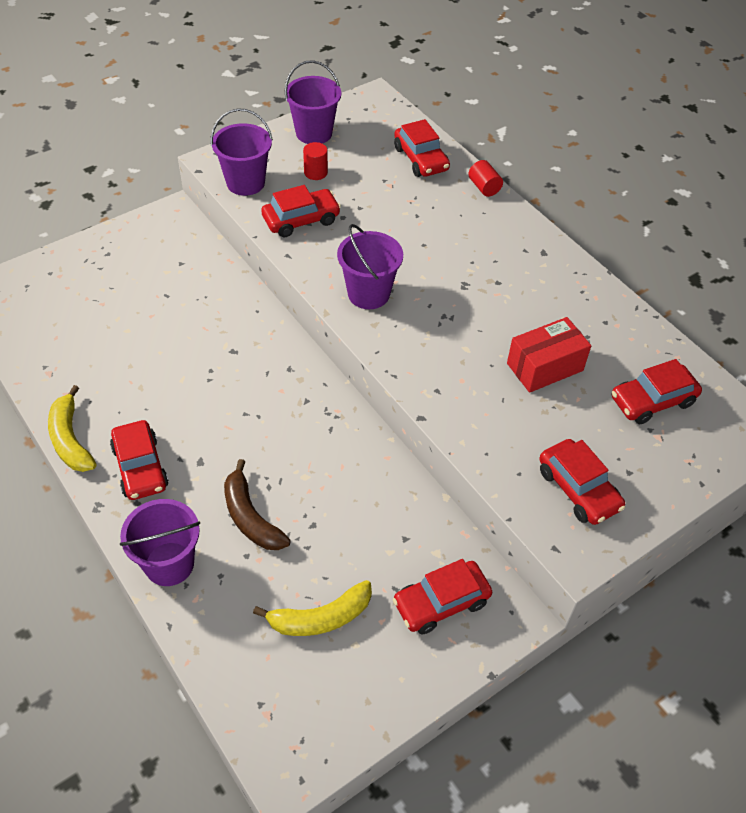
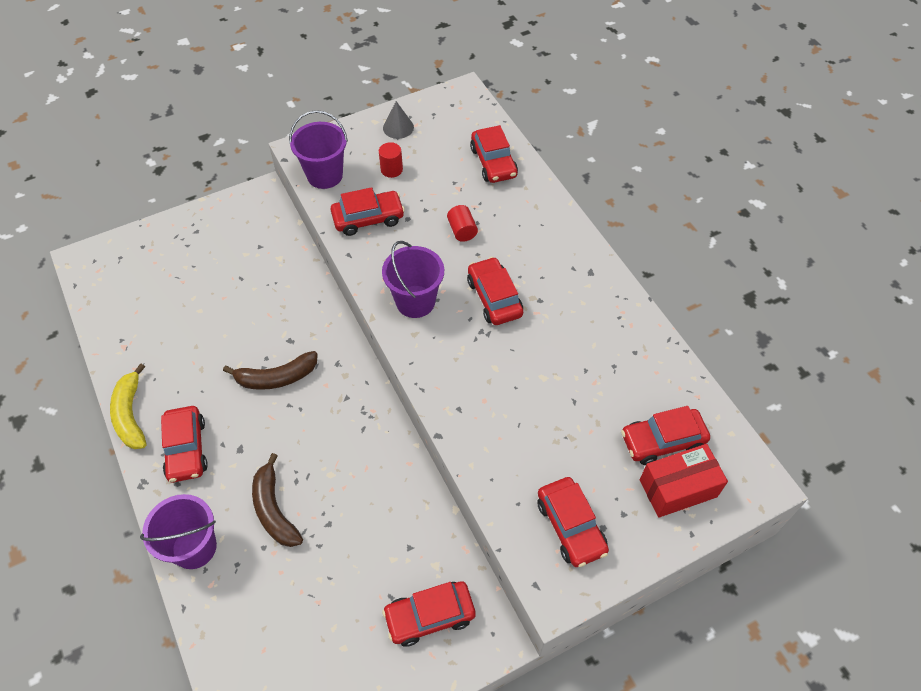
camera: 10 degrees right, 5 degrees up
(226, 388) = (276, 377): none -> brown banana
(314, 133) = (398, 127): purple bucket -> grey cone
(320, 617) = (317, 617): yellow banana -> none
(450, 283) = (494, 298): none -> red car
(484, 187) = (547, 197): red cylinder -> red cylinder (462, 230)
(544, 367) = (566, 394): red box -> red box (678, 488)

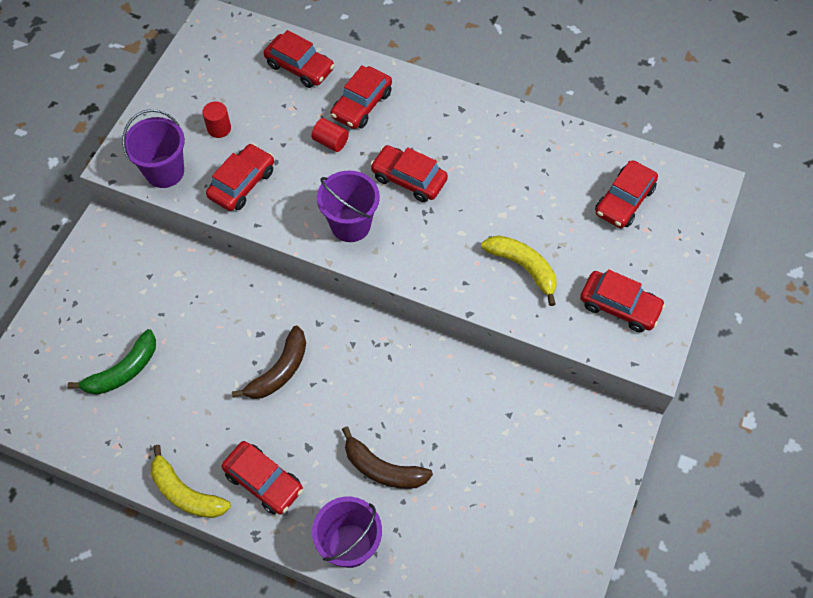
camera: 40 degrees left, 5 degrees up
(179, 299) = (123, 371): none -> green banana
(398, 127) = (186, 87): grey cone -> none
(429, 616) = (568, 449): red car -> red car (362, 104)
(518, 432) = (523, 268): none -> yellow banana
(678, 488) = (662, 226): red box -> none

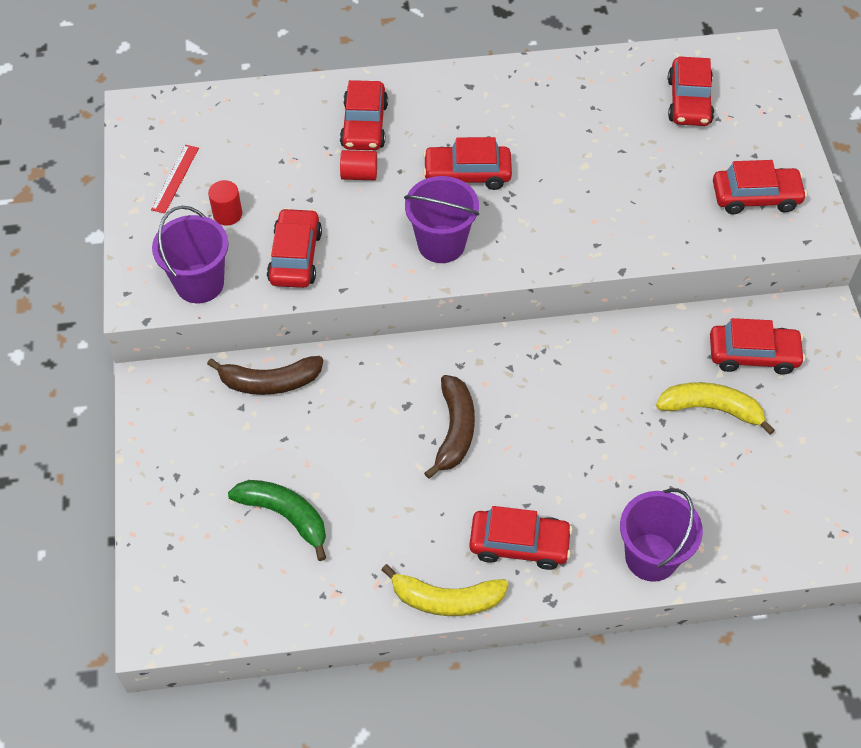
camera: 30 degrees left, 5 degrees down
(123, 371) = (285, 516): green banana -> green banana turned 75 degrees counterclockwise
(203, 84) = (175, 178): none -> red ruler
(300, 67) = (270, 117): red car -> red car (753, 355)
(383, 468) = (629, 468): brown banana -> brown banana (270, 382)
(523, 268) = (641, 205): yellow banana -> yellow banana (711, 409)

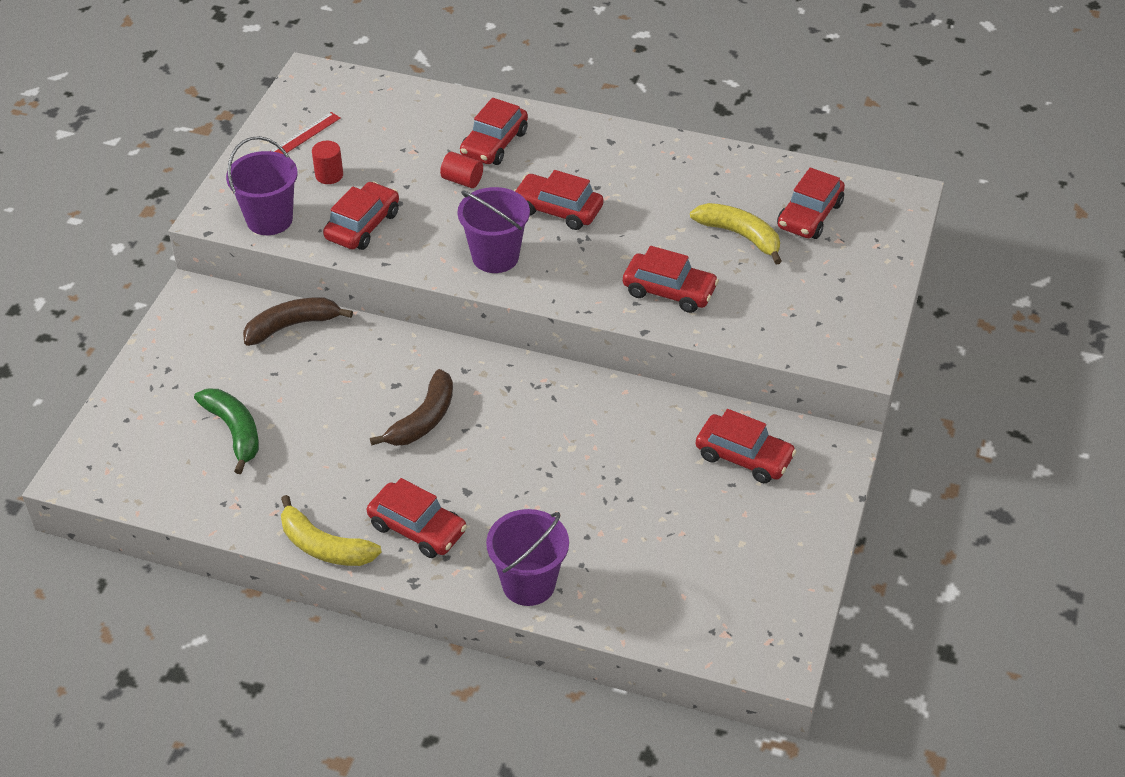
camera: 25 degrees right, 10 degrees down
(270, 382) = (292, 326): brown banana -> brown banana turned 135 degrees clockwise
(711, 409) = (671, 486): yellow banana -> yellow banana (740, 236)
(755, 197) = (817, 313): red car -> red car (669, 291)

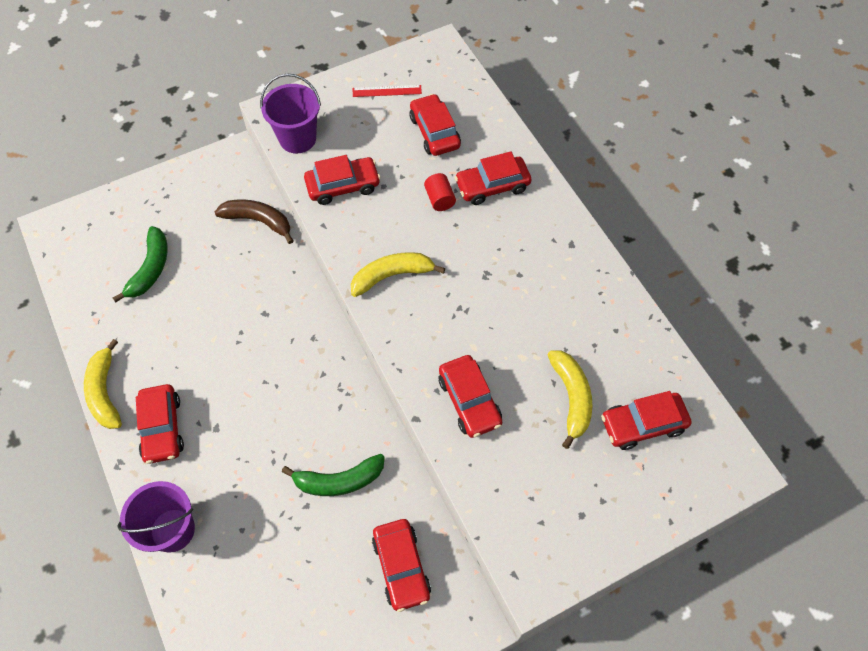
camera: 45 degrees right, 15 degrees up
(329, 175) = (366, 132): red cylinder -> none
(423, 419) = (251, 352): brown banana -> none
(495, 257) = (392, 276): purple bucket -> yellow banana
(558, 210) = (473, 272): red car -> red car (434, 132)
(621, 444) = (339, 480): none -> green banana

